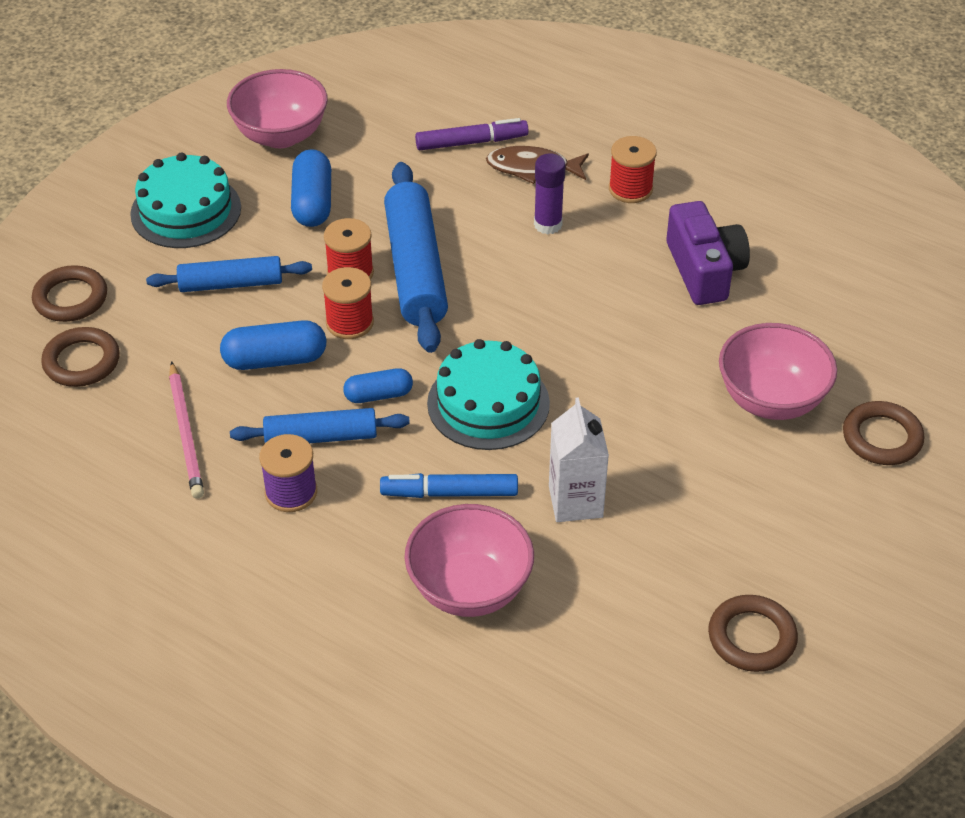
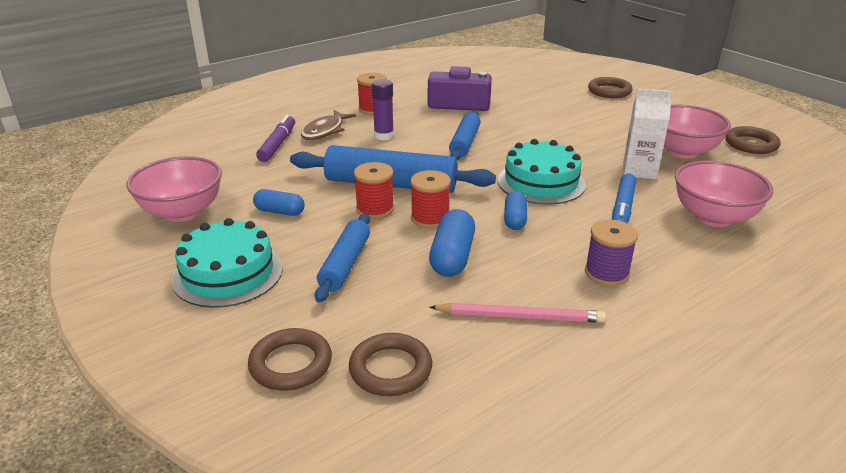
camera: 70 degrees left, 15 degrees down
(313, 202) = (280, 211): blue capsule -> blue capsule, size x0.65
(321, 437) = (550, 250): blue rolling pin -> blue rolling pin (465, 143)
(771, 400) = (572, 108): pink bowl -> pink bowl (682, 151)

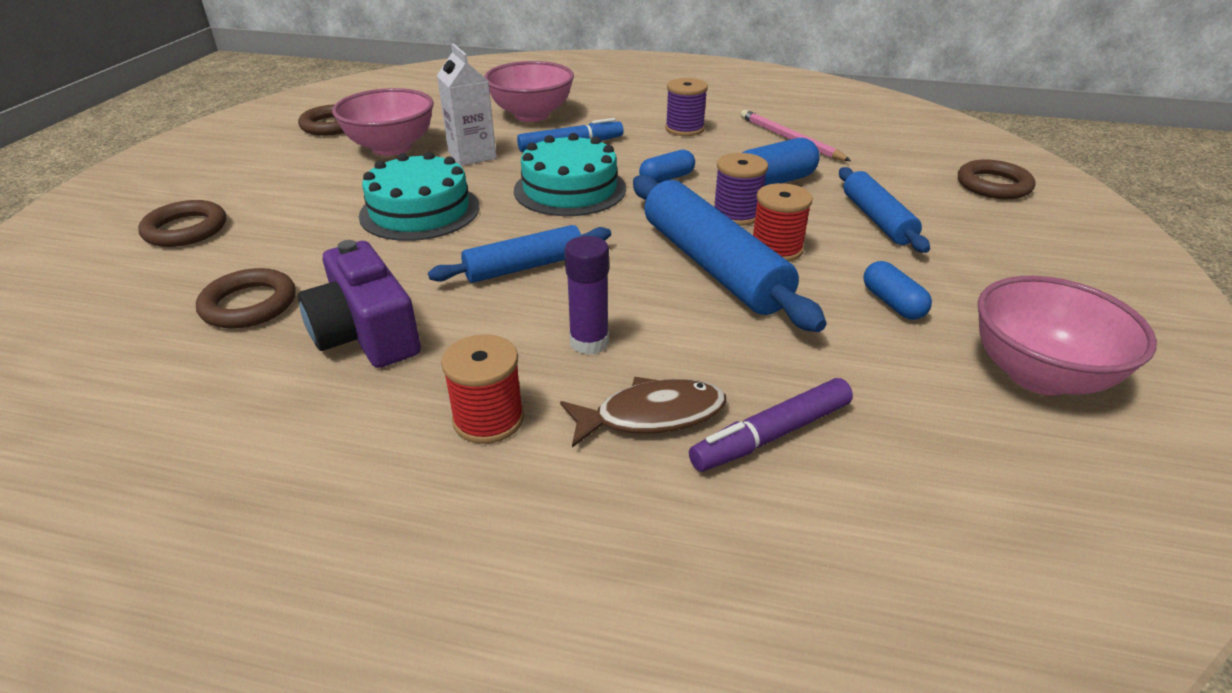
camera: 130 degrees left, 5 degrees up
(228, 273) = (1010, 265): turquoise cake -> turquoise cake (420, 211)
(345, 264) = (877, 219): blue rolling pin -> blue rolling pin turned 75 degrees counterclockwise
(390, 369) = (919, 156): brown ring -> brown ring (249, 304)
(430, 218) = (736, 214): red spool -> purple spool

